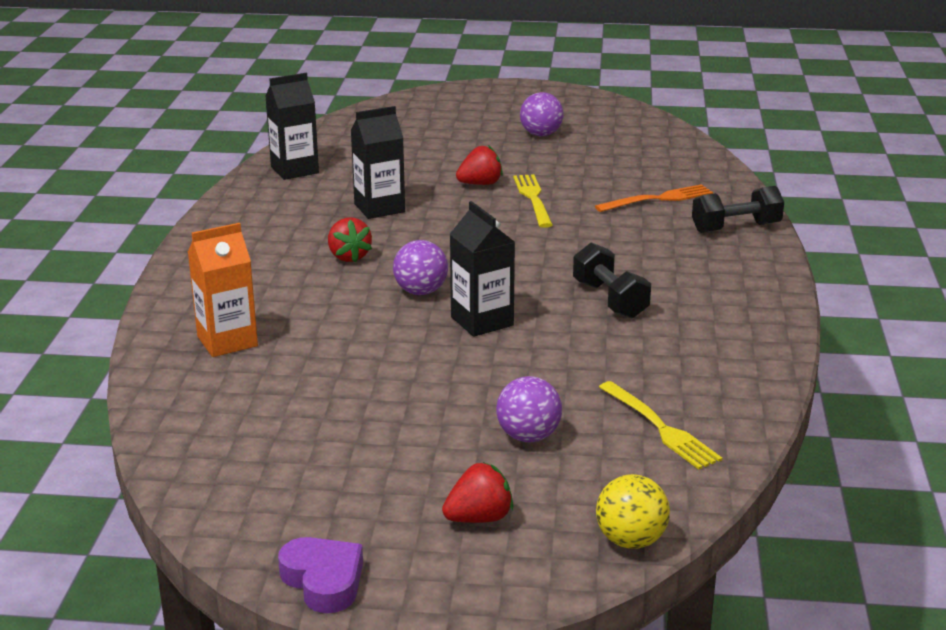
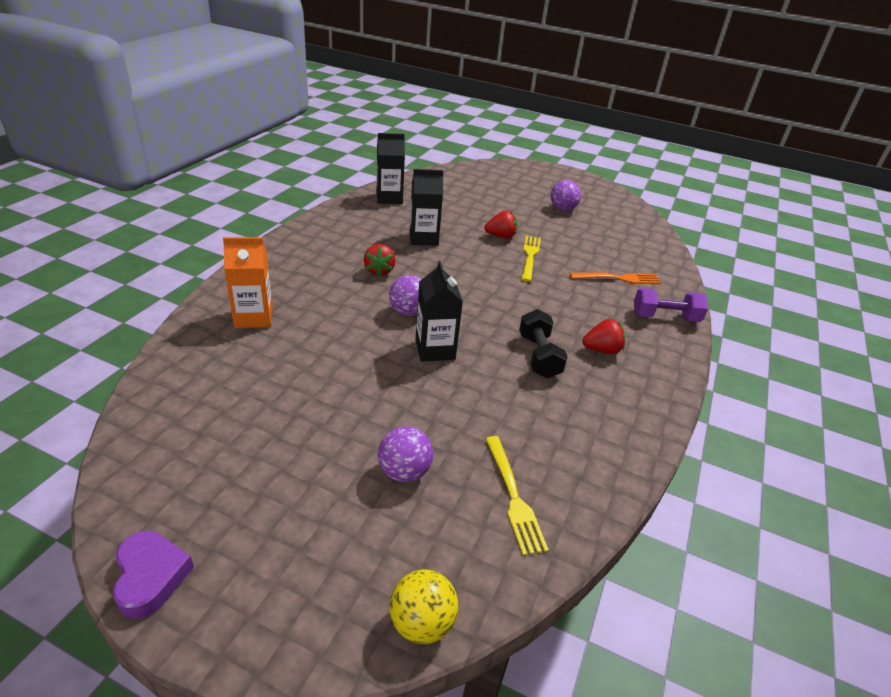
camera: 15 degrees right, 10 degrees up
(479, 518) = (314, 549): red strawberry -> red strawberry (602, 350)
(736, 228) = (665, 317): black dumbbell -> purple dumbbell

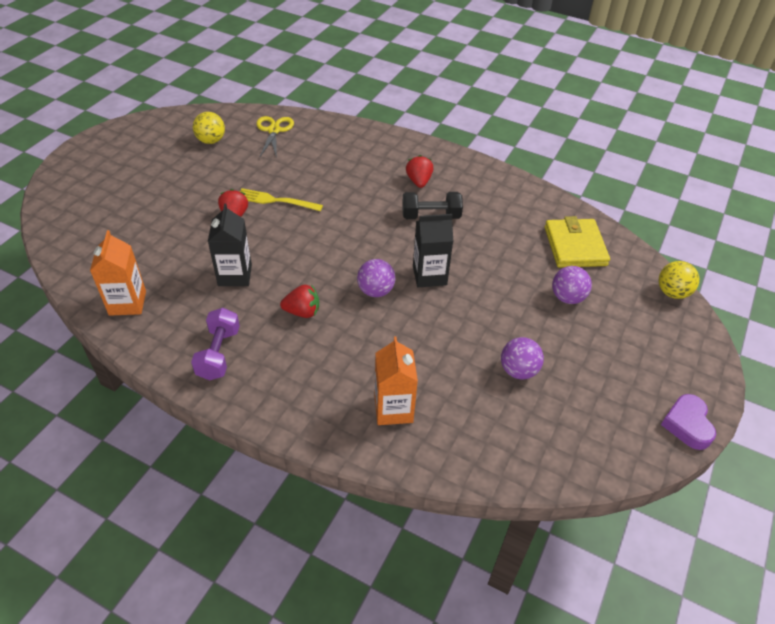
camera: 85 degrees left, 10 degrees up
(150, 576) = (687, 424): purple heart -> purple heart turned 75 degrees counterclockwise
(389, 198) = (127, 303): black carton -> orange carton
(514, 497) = (575, 246): yellow fork -> yellow wallet
(562, 209) = (178, 164): purple ball -> purple ball (518, 370)
(605, 222) = (211, 141): none -> yellow ball
(618, 278) = (315, 153): orange fork -> none
(643, 254) = (274, 130): none -> yellow scissors
(665, 317) = (372, 140): purple dumbbell -> purple dumbbell (219, 353)

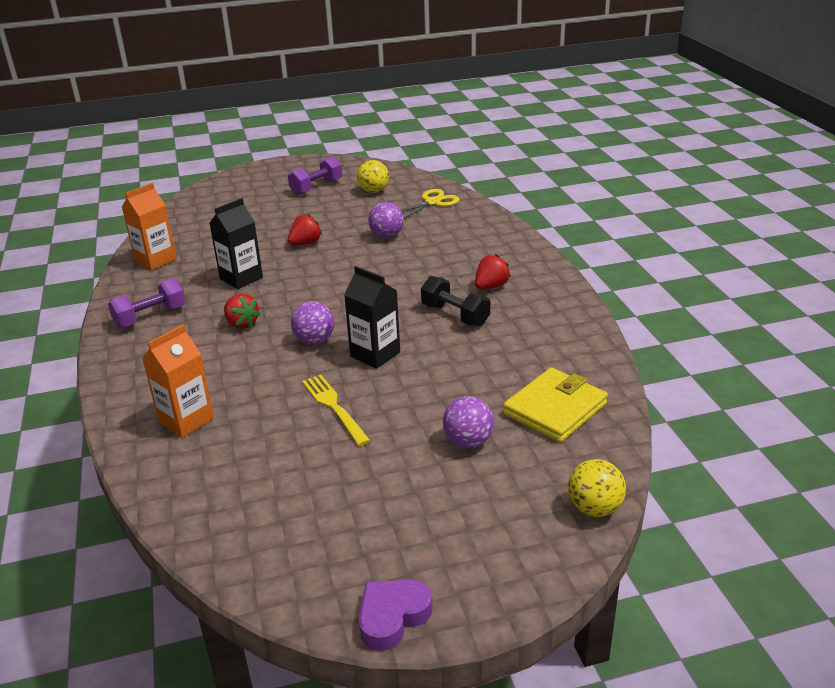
camera: 50 degrees right, 15 degrees down
(155, 159) = (316, 187): none -> purple dumbbell
(275, 201) = (350, 247): yellow fork -> yellow fork (333, 407)
(518, 370) = (320, 462): purple ball -> purple ball (387, 236)

